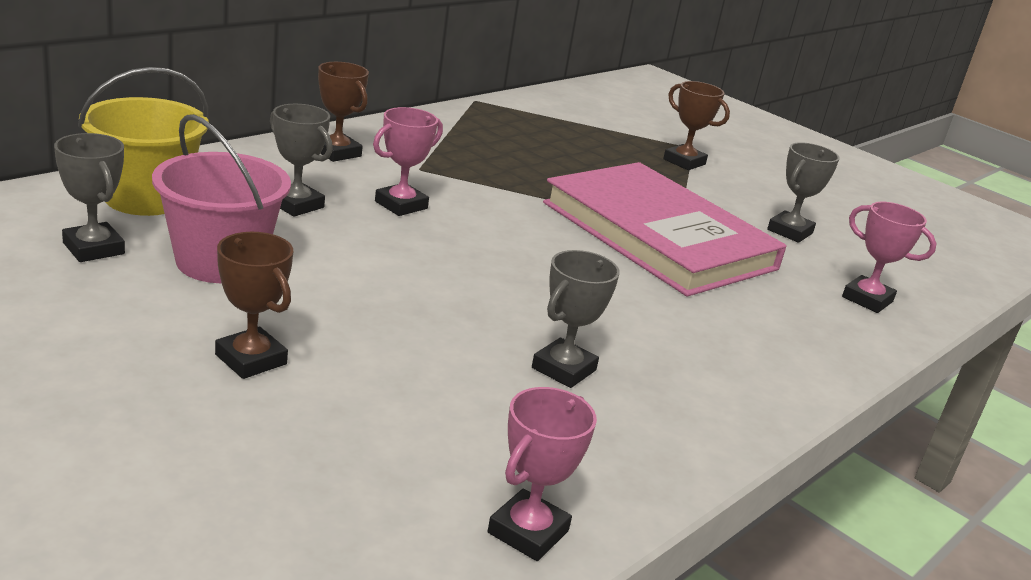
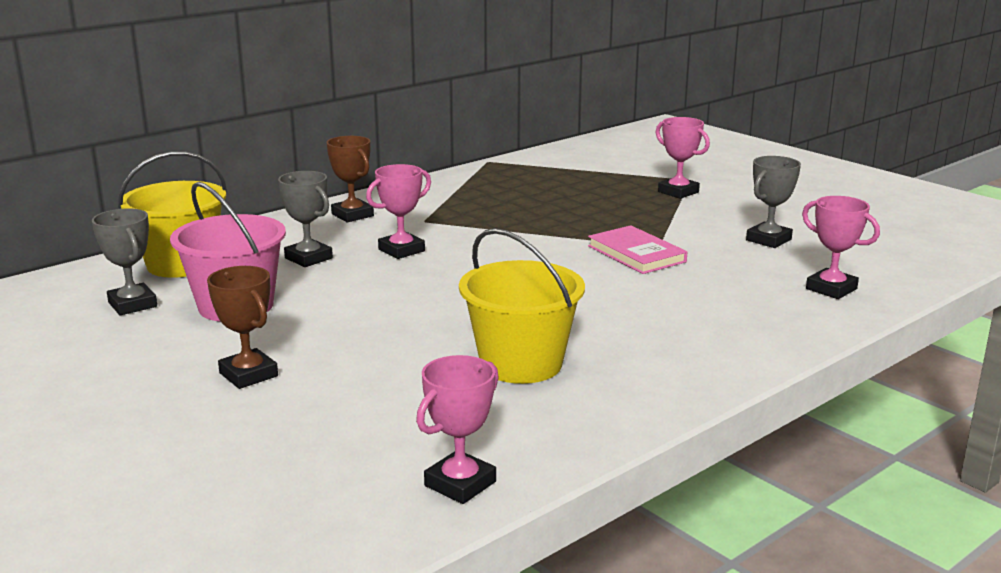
camera: 10 degrees right, 5 degrees down
(564, 369) = (521, 364): grey trophy -> yellow bucket
(657, 235) = (636, 254): pink book -> pink book, size x0.46
(684, 162) = (678, 192): brown trophy -> pink trophy

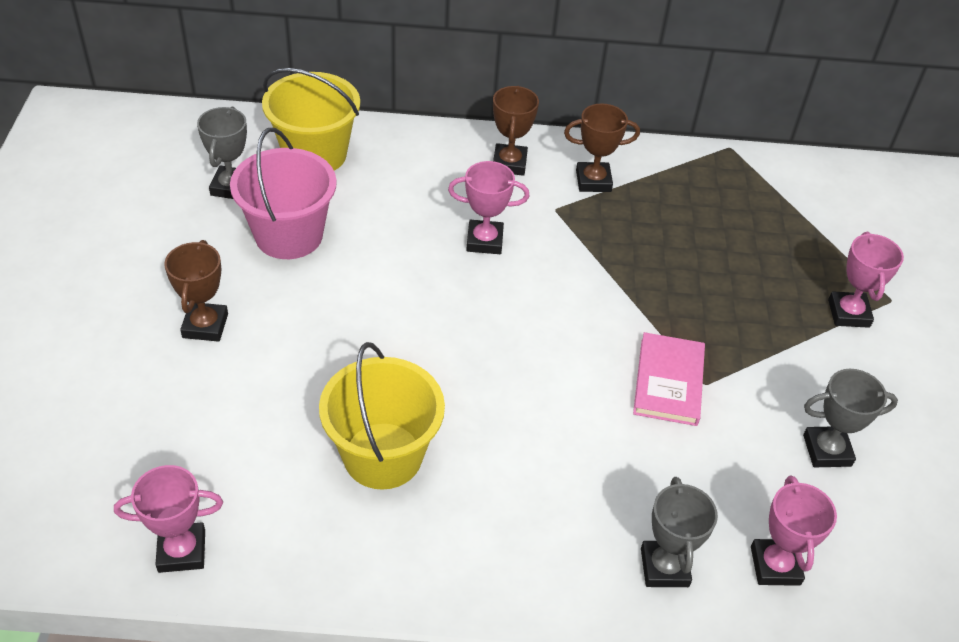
camera: 40 degrees right, 25 degrees up
(308, 258) = (406, 205): grey trophy -> grey trophy (664, 567)
(427, 202) = (593, 181): none -> brown trophy

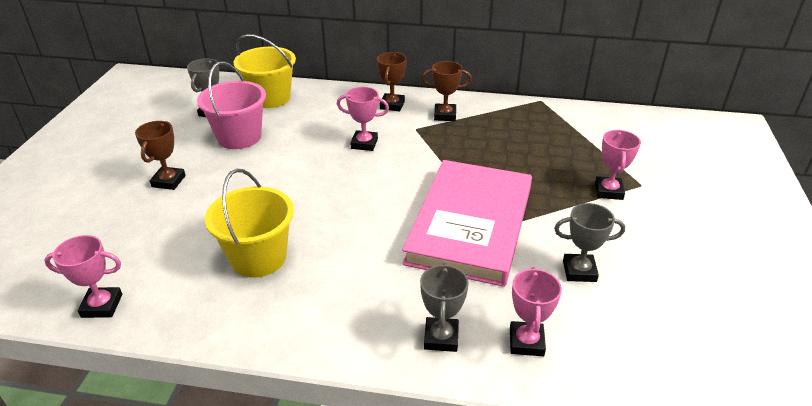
camera: 10 degrees right, 10 degrees down
(668, 382) = (470, 225): pink book -> pink book, size x2.18

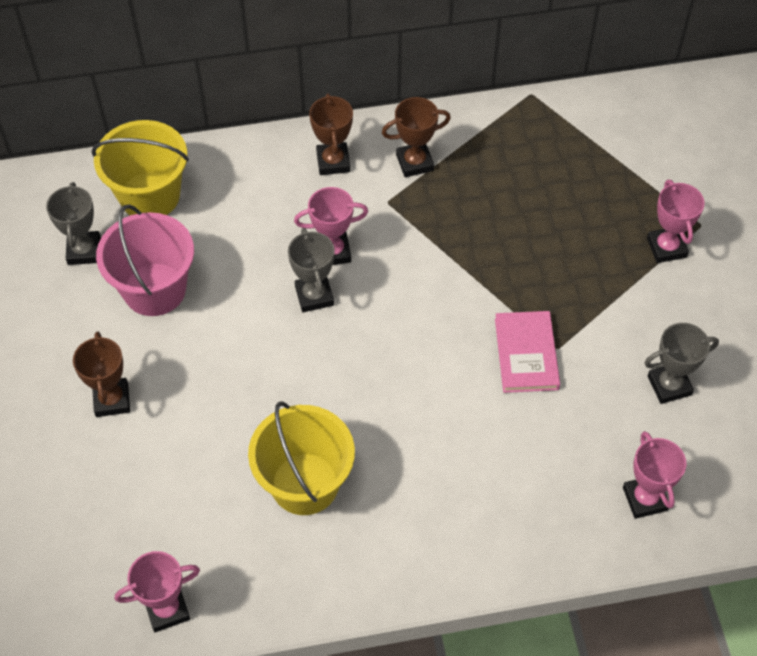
camera: 20 degrees left, 20 degrees up
(441, 338) = (558, 523): grey trophy -> grey trophy (314, 296)
(470, 225) = (526, 354): pink book -> pink book, size x0.46

